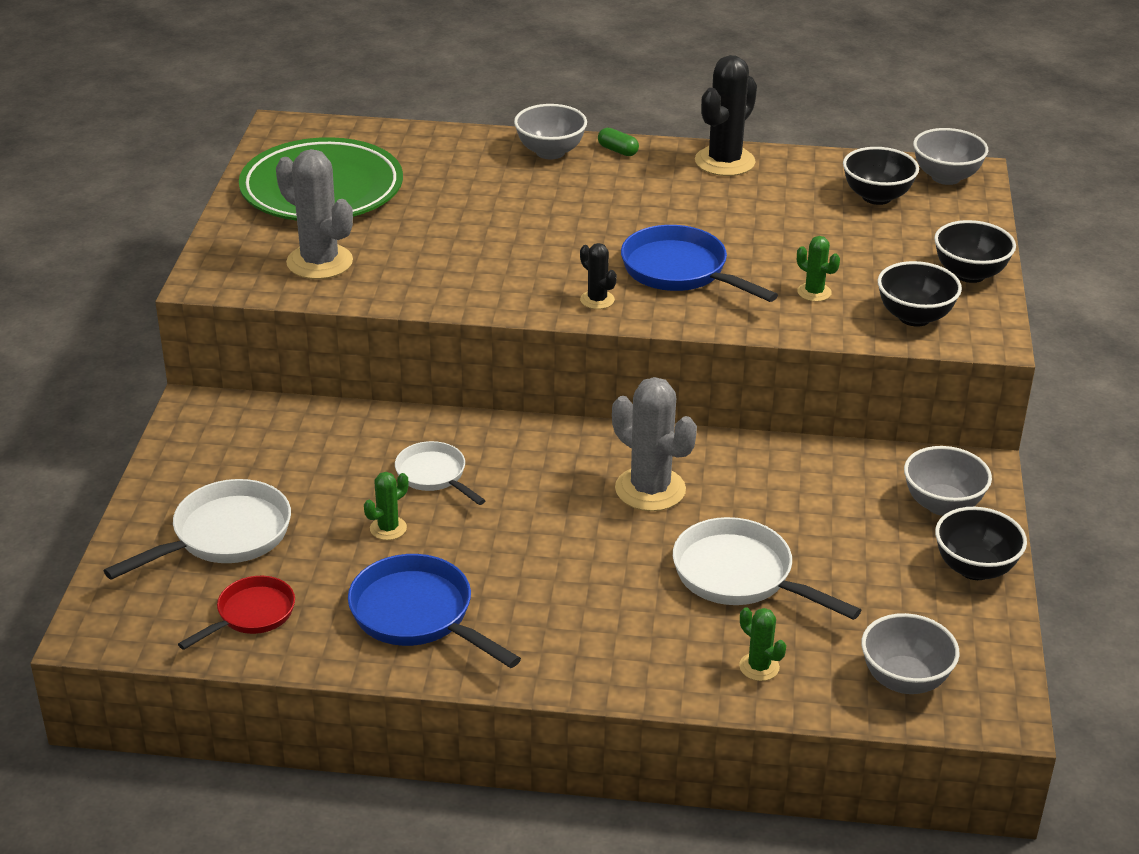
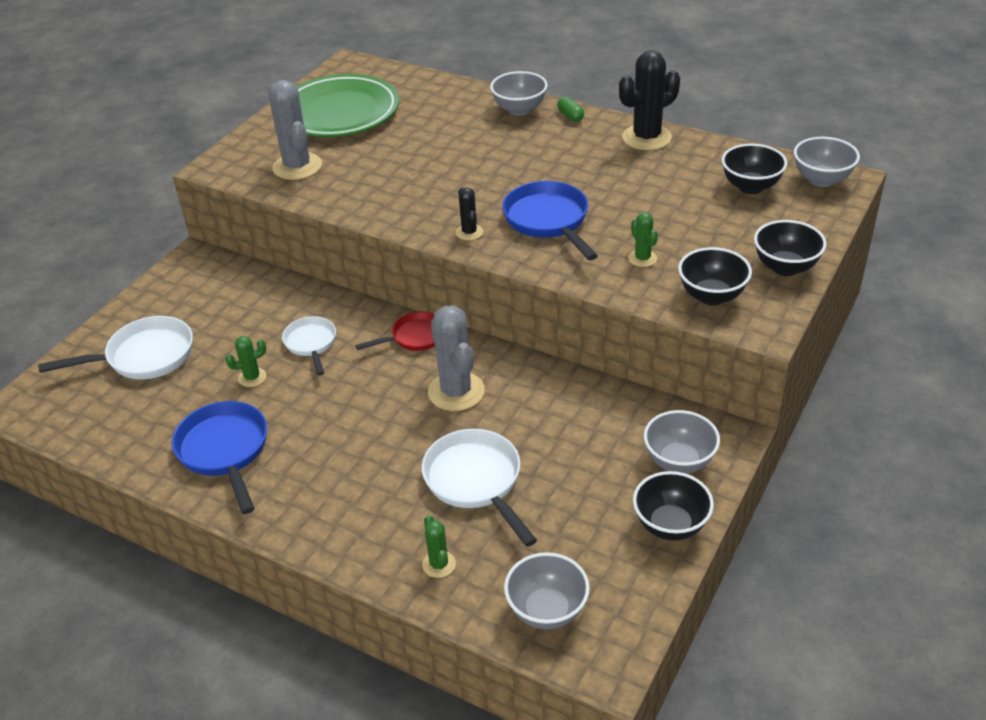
camera: 25 degrees right, 5 degrees up
(251, 615) = (119, 421): red pan -> red pan (414, 337)

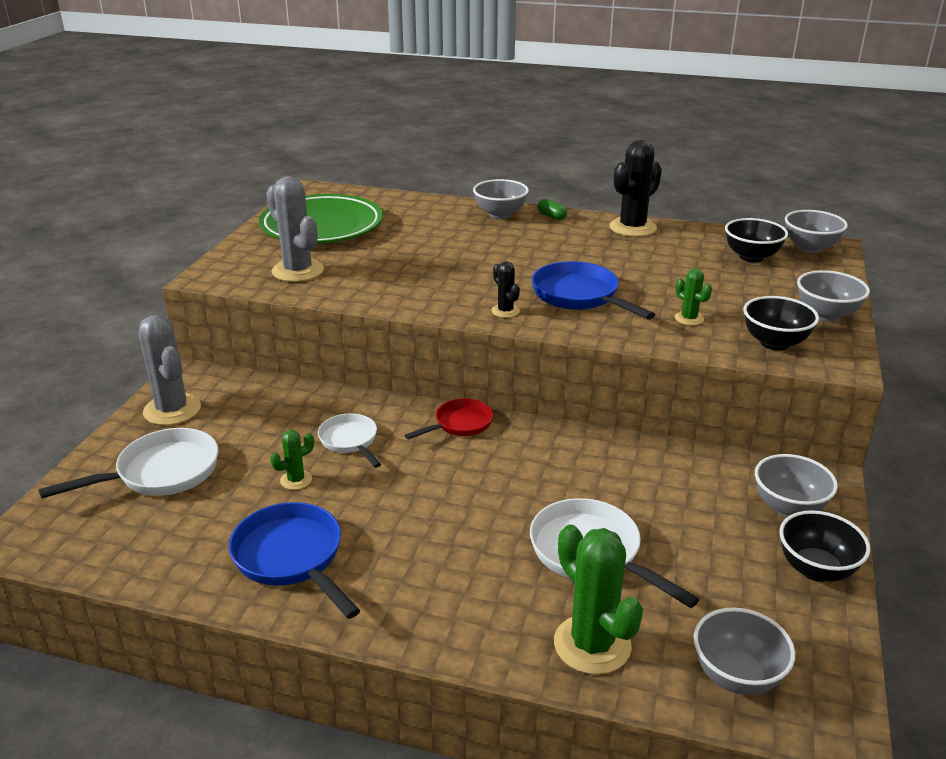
camera: 15 degrees left, 10 degrees down
(439, 564) = (592, 644): green cactus -> green cactus, size x1.97
(456, 391) = (527, 469): grey cactus -> grey cactus (172, 410)
(785, 267) = (826, 315): black bowl -> grey bowl

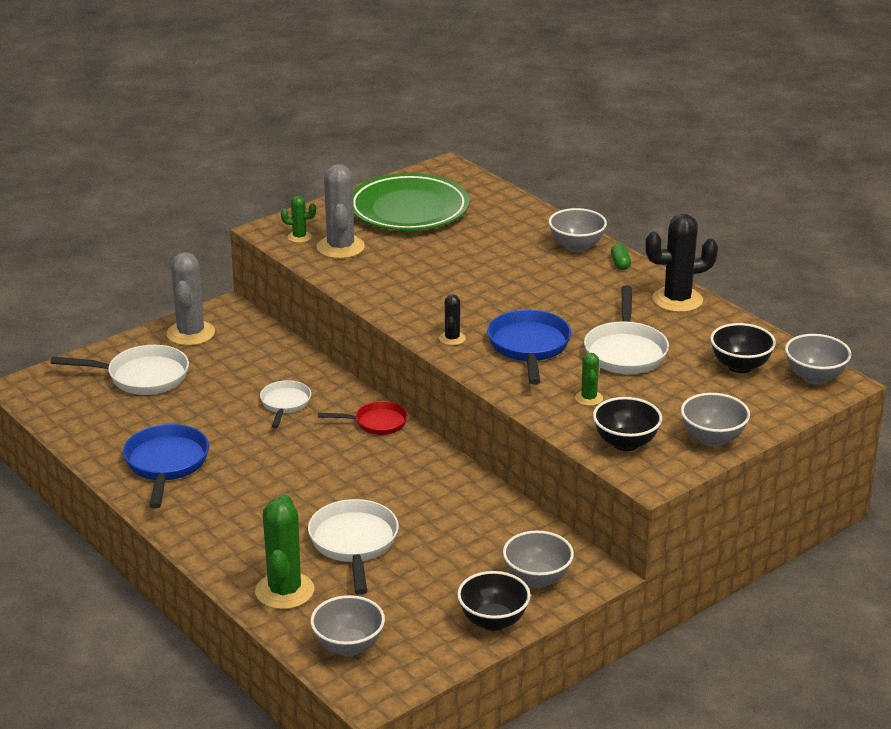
camera: 35 degrees right, 0 degrees up
(296, 480) = (220, 416): green cactus -> green cactus (299, 237)
(656, 274) = (625, 351): none -> white pan

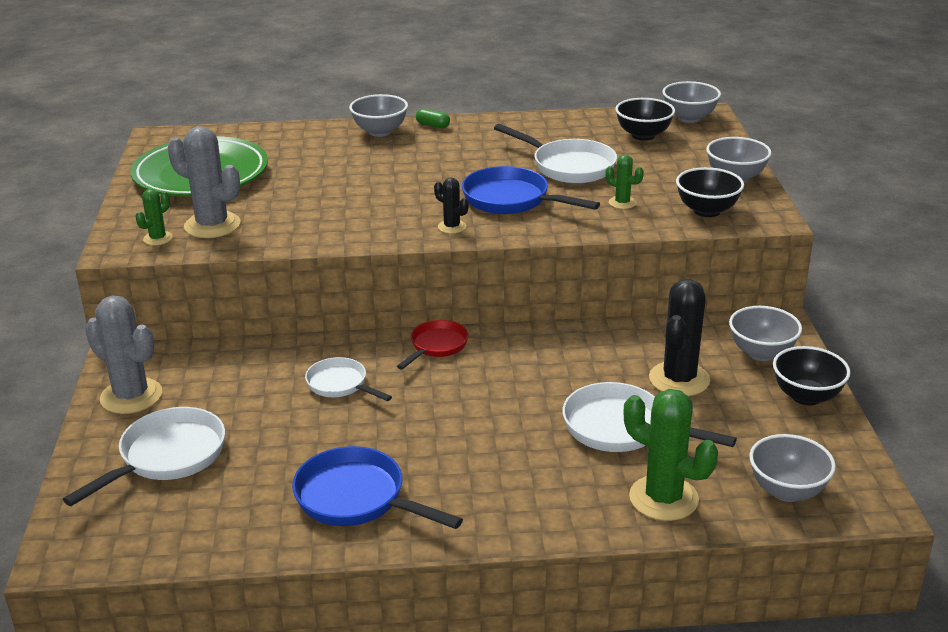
camera: 55 degrees left, 0 degrees up
(677, 300) = (518, 124): black cactus -> black cactus (679, 379)

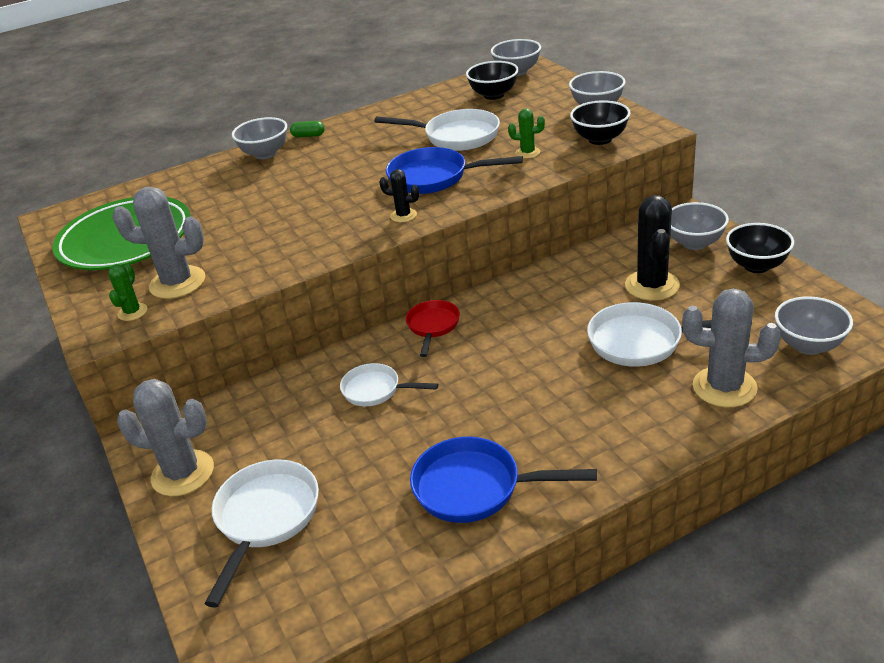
camera: 20 degrees left, 5 degrees up
(663, 498) = (724, 387): green cactus -> grey cactus

